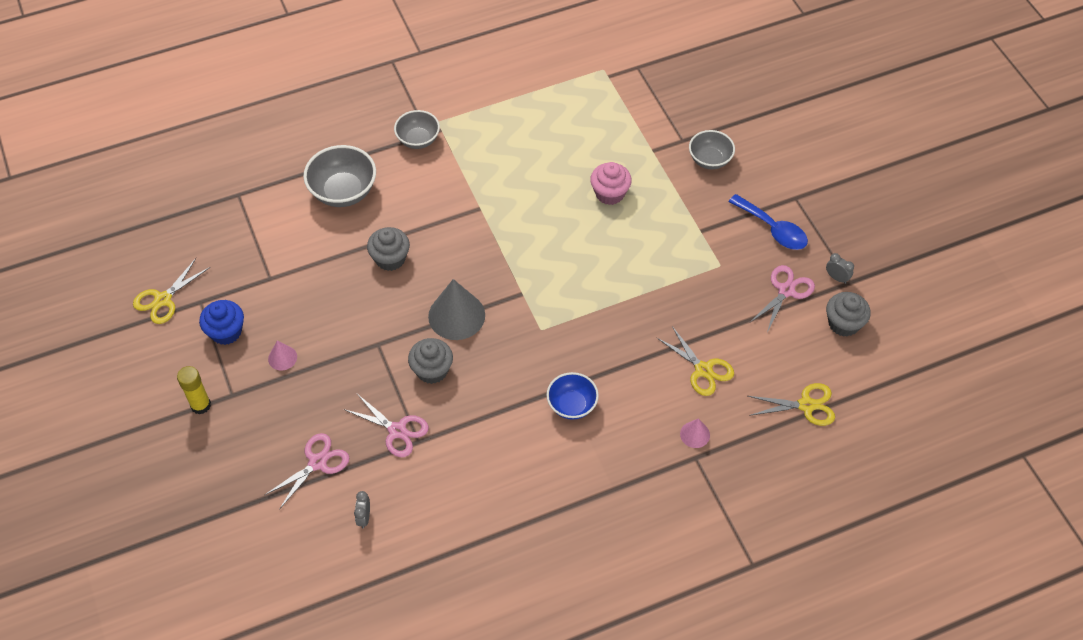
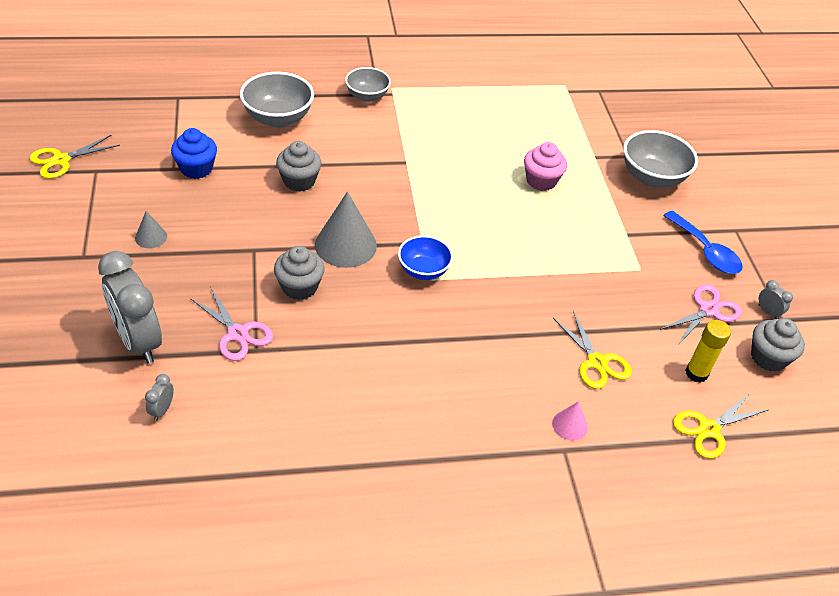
camera: 10 degrees right, 10 degrees down
(201, 405) = (46, 257): yellow glue stick -> yellow glue stick (696, 373)
(226, 332) = (107, 201): blue cupcake -> blue cupcake (196, 168)
(282, 358) = (151, 237): pink cone -> grey cone
(317, 462) = (138, 342): pink scissors -> grey clock
(572, 405) = (438, 359): blue bowl -> blue bowl (423, 270)
(709, 160) = (652, 177): grey bowl -> grey bowl, size x1.53
(806, 405) = (709, 429): yellow scissors -> yellow scissors turned 135 degrees clockwise

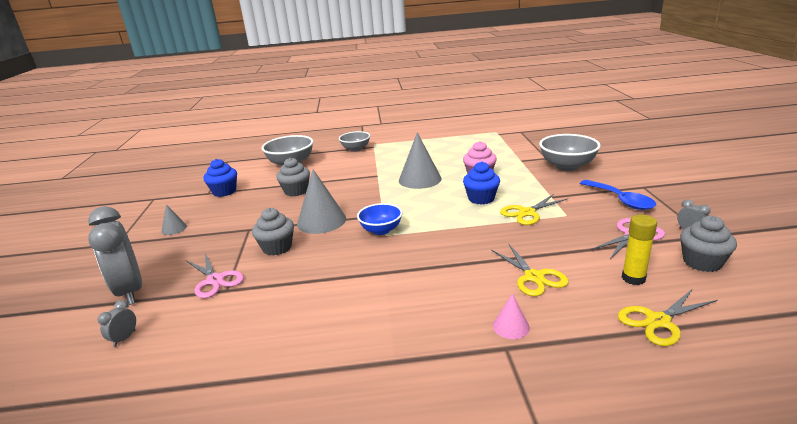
camera: 10 degrees right, 20 degrees down
(61, 160) = (132, 196): yellow scissors -> yellow scissors (527, 213)
(464, 178) = (420, 179): none -> grey cone
(543, 227) = (481, 198): none -> blue cupcake

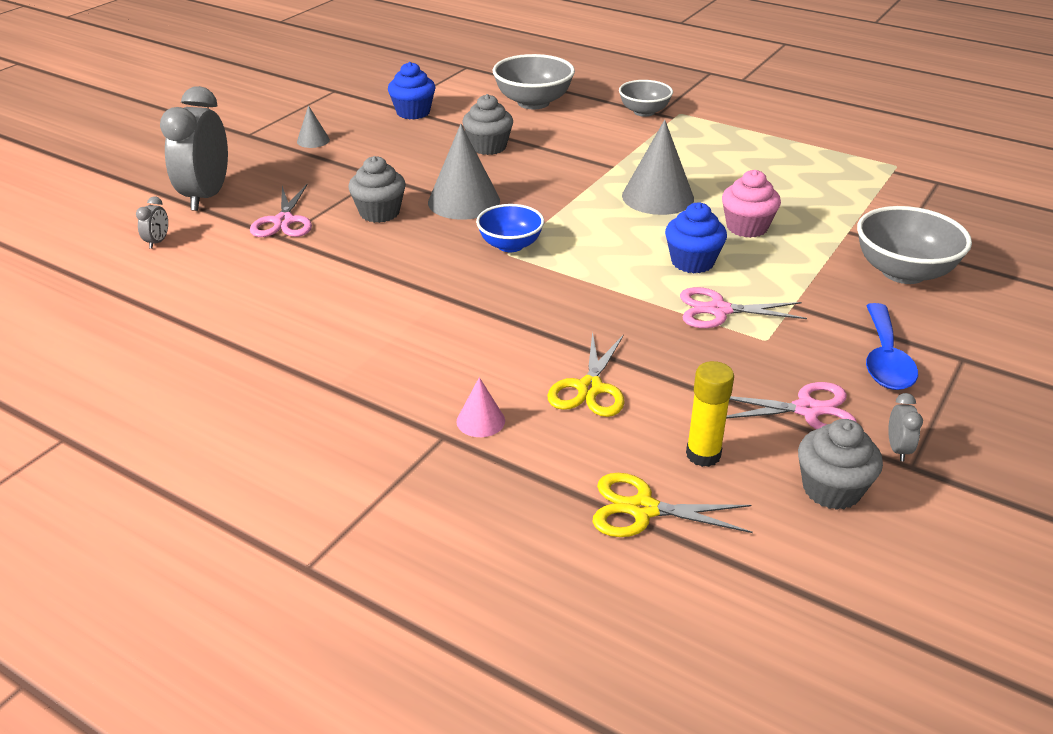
camera: 35 degrees right, 10 degrees up
(124, 338) = (158, 242): grey clock -> grey clock turned 135 degrees clockwise
(527, 213) = (719, 310): yellow scissors -> pink scissors

